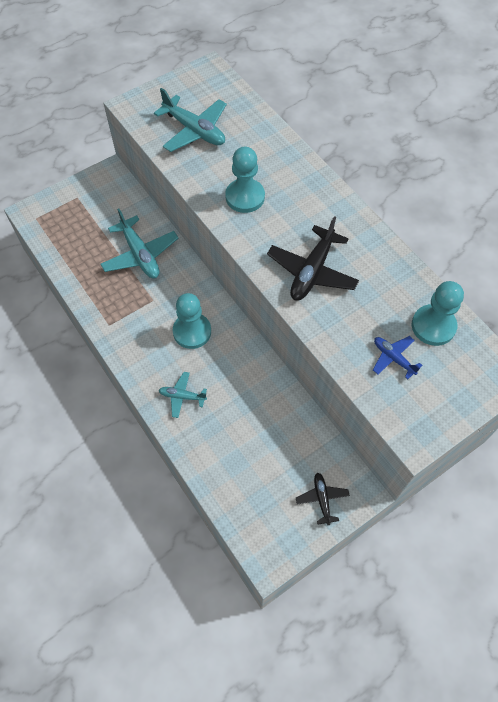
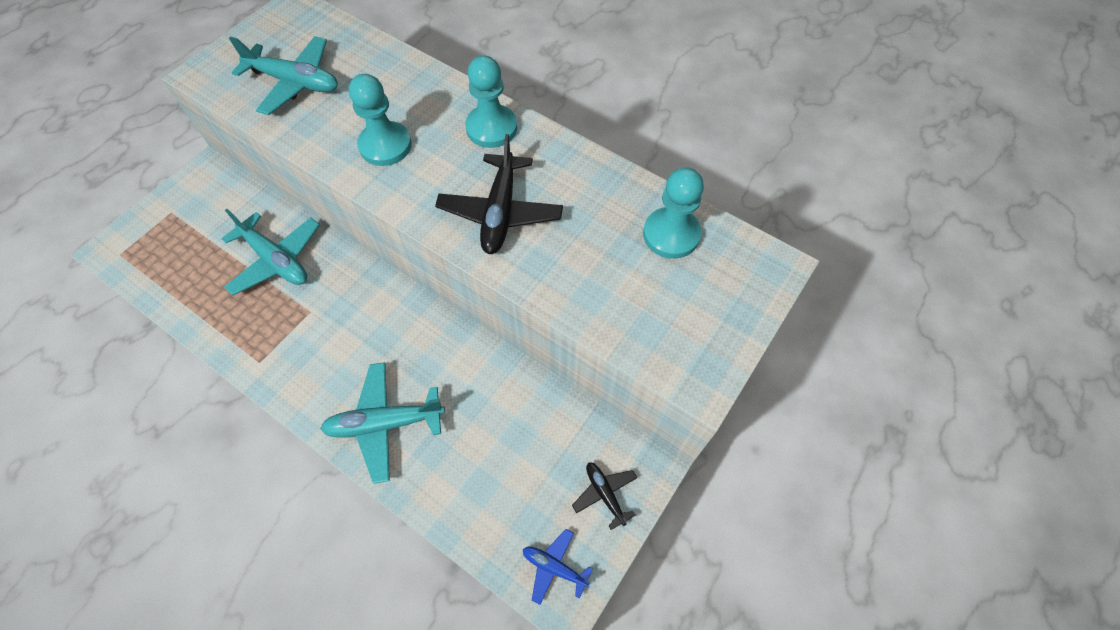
camera: 20 degrees left, 0 degrees up
(182, 396) = (385, 423): turquoise plane -> turquoise plane, size x1.82
(192, 331) = (373, 336): turquoise pawn -> turquoise pawn (491, 128)
(393, 358) = (638, 289): blue plane -> blue plane (554, 567)

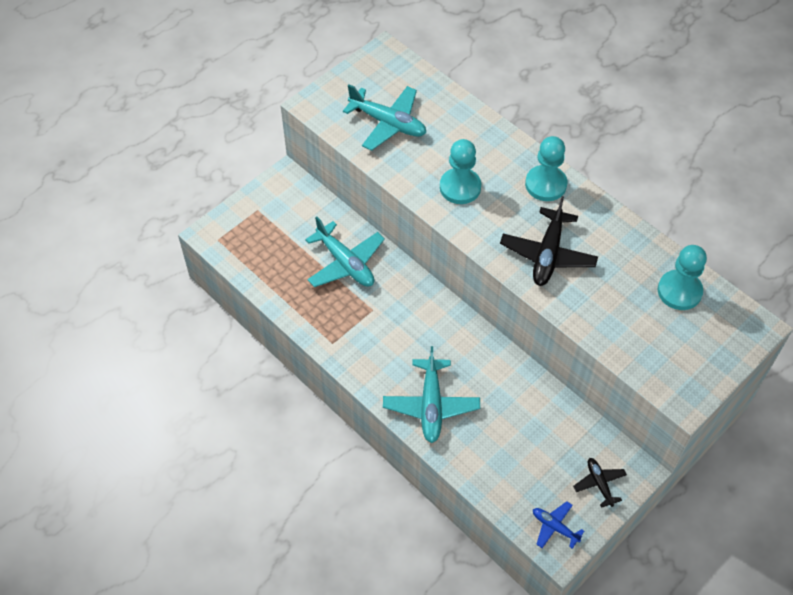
camera: 10 degrees right, 5 degrees down
(385, 423) = (431, 405): turquoise plane -> turquoise plane turned 90 degrees counterclockwise

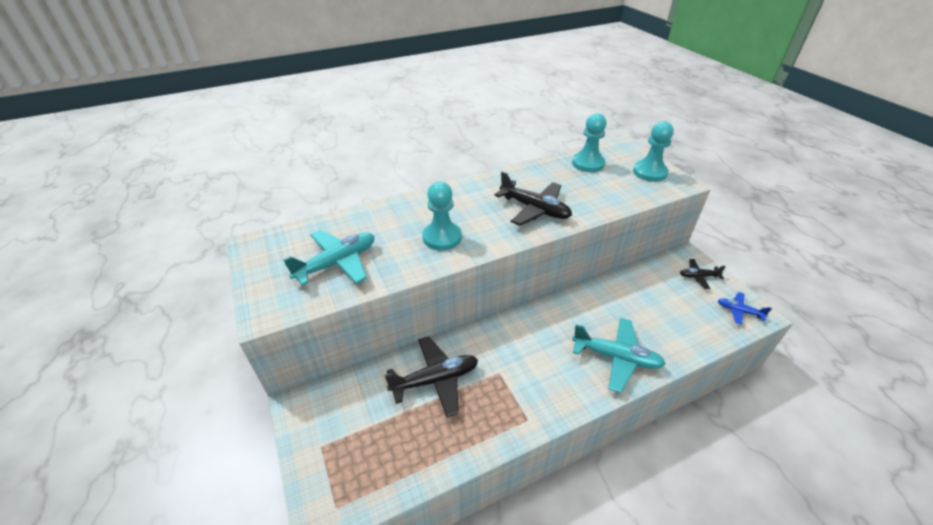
camera: 70 degrees left, 15 degrees down
(345, 263) = (435, 380): turquoise plane -> black plane
(545, 184) = (466, 193): turquoise pawn -> turquoise pawn (649, 172)
(555, 527) = (739, 311): blue plane -> blue plane turned 60 degrees clockwise

